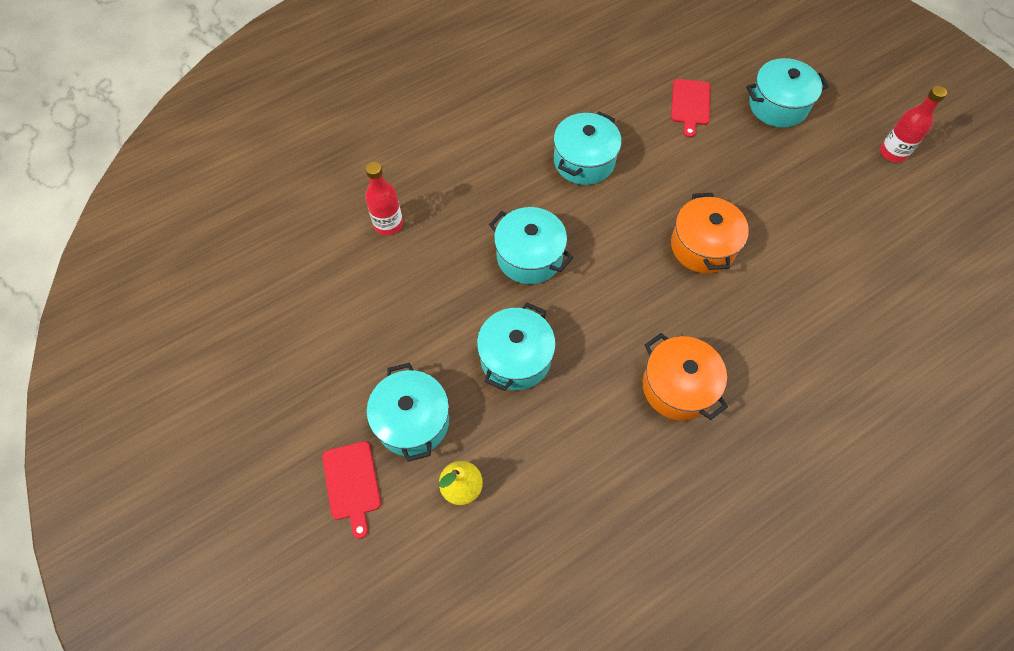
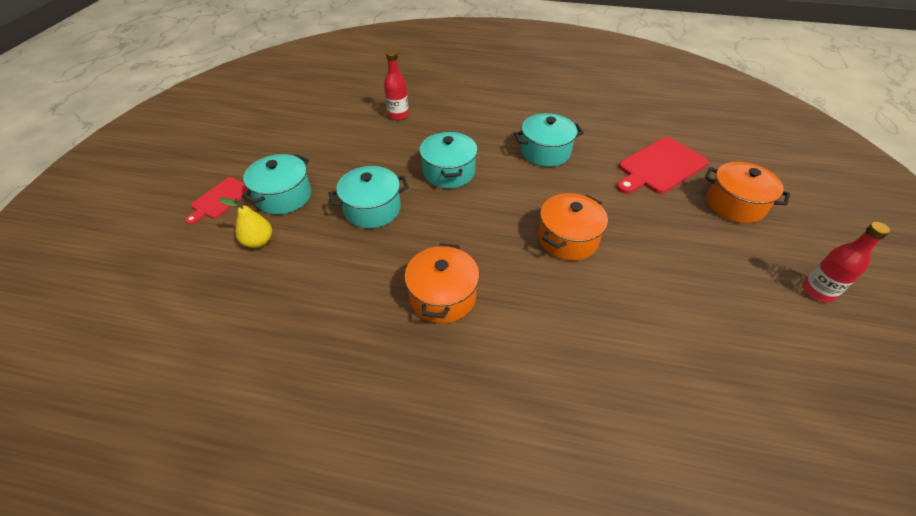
camera: 45 degrees right, 15 degrees down
(690, 104) = (660, 167): red cutting board -> red cutting board, size x1.65
(778, 106) = (734, 204): turquoise pot -> orange pot

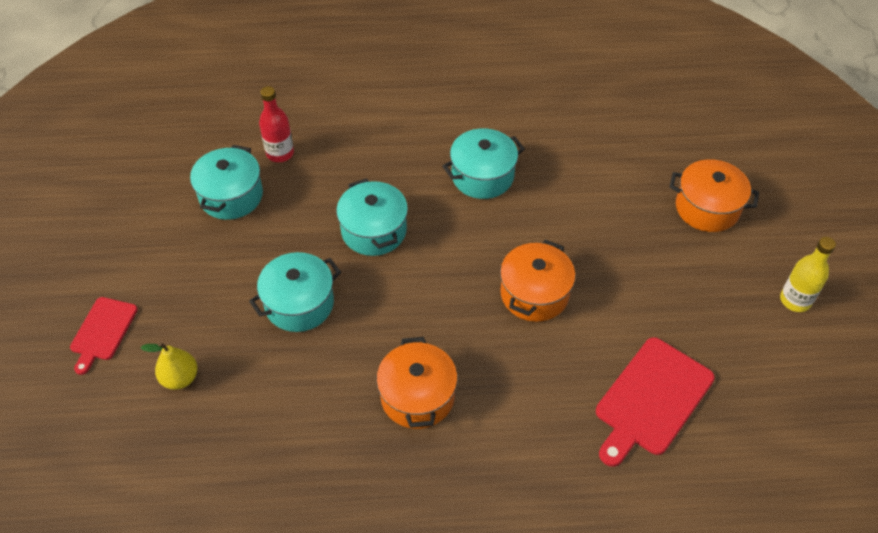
camera: 15 degrees left, 5 degrees up
(284, 196) = (182, 309): turquoise pot -> turquoise pot (231, 196)
(660, 167) = (620, 171): red cutting board -> red cutting board (651, 399)
(817, 291) = (795, 300): red bottle -> yellow bottle

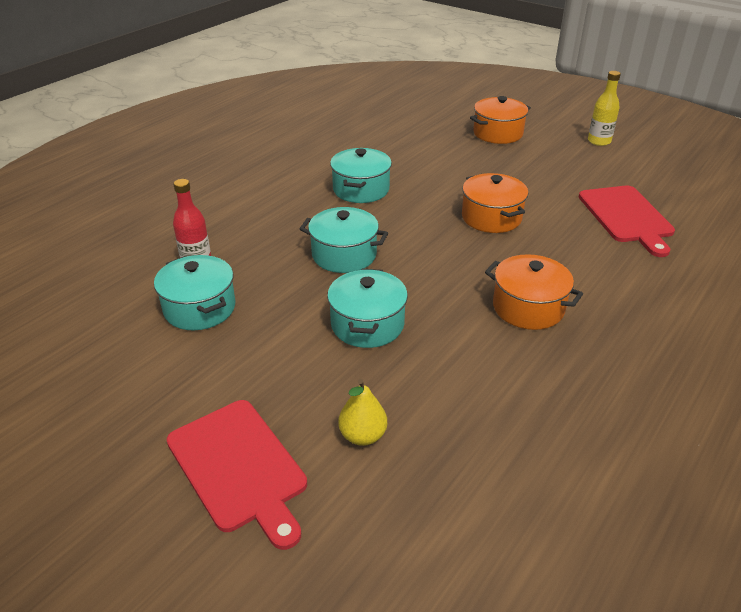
camera: 50 degrees left, 15 degrees down
(103, 331) = (239, 467): red cutting board -> red cutting board, size x1.65

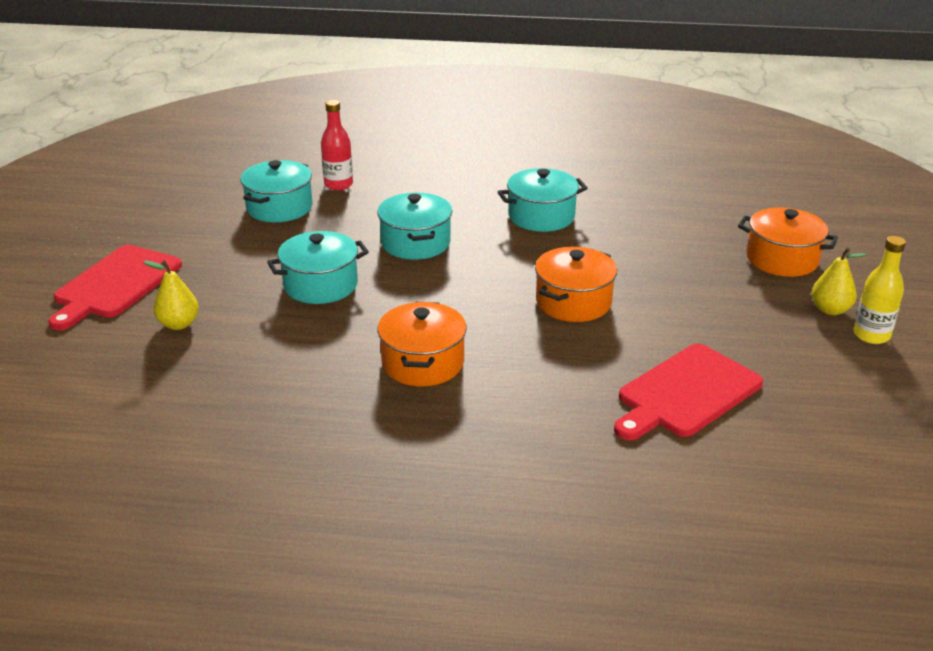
camera: 60 degrees right, 5 degrees down
(564, 141) = (830, 310): none -> yellow pear

